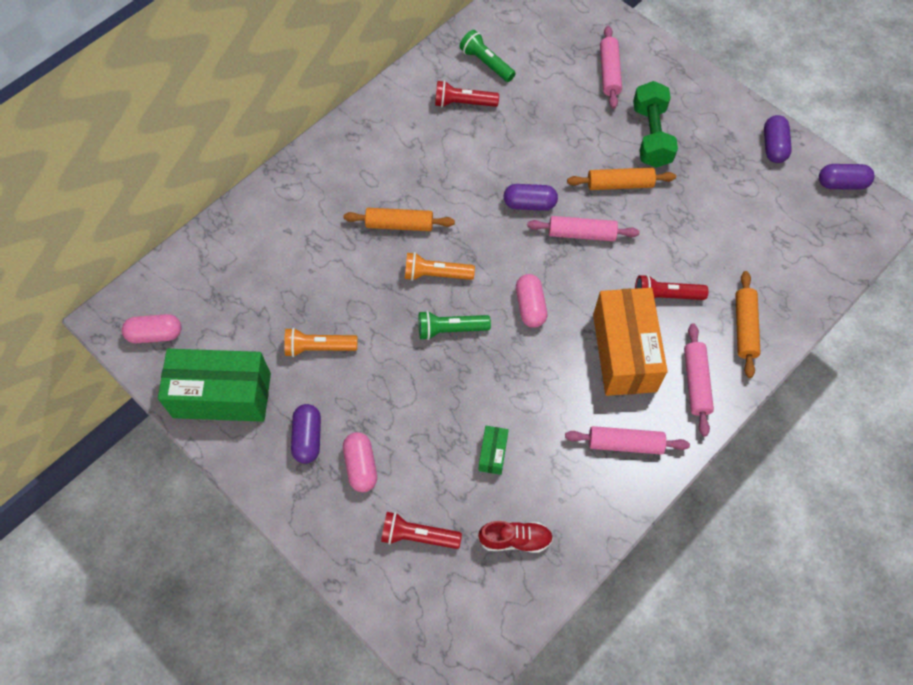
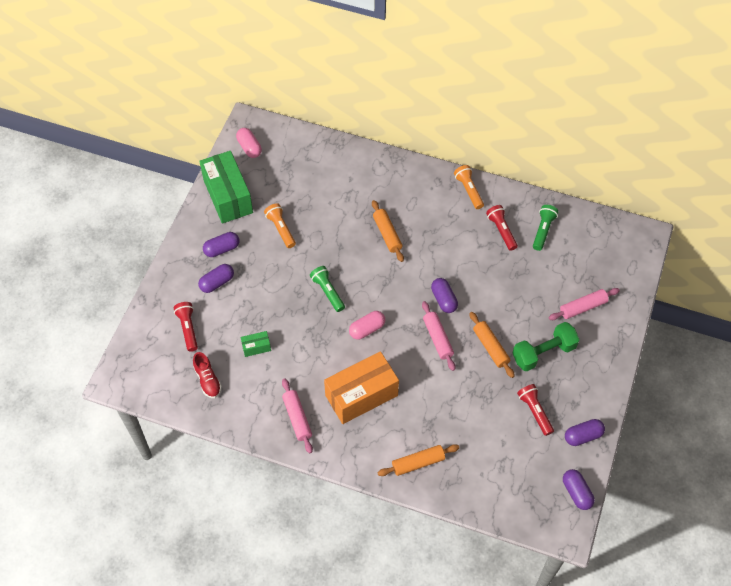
camera: 65 degrees right, 5 degrees down
(361, 466) = (217, 282): pink capsule -> purple capsule
(436, 274) = (362, 268): orange flashlight -> orange flashlight (469, 190)
(666, 296) = (417, 406): red flashlight -> red flashlight (535, 412)
(696, 382) = (361, 446): pink rolling pin -> none

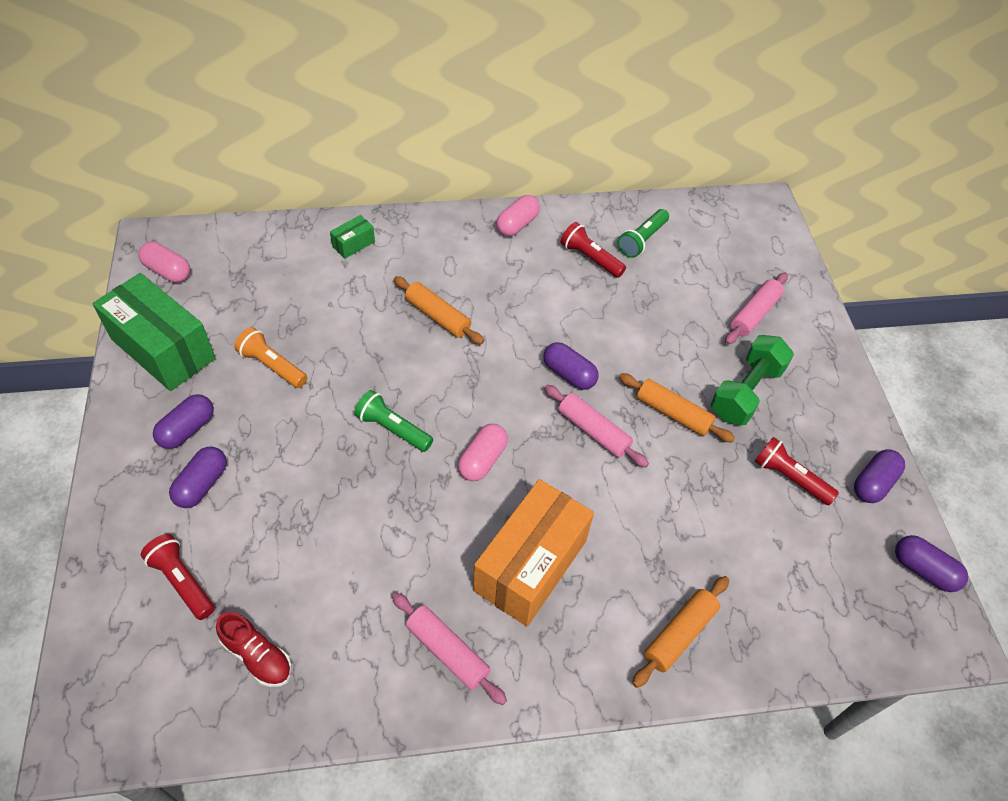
camera: 30 degrees left, 5 degrees down
(256, 347) = (318, 562): green box -> green box (353, 244)
(469, 190) = (517, 224): orange flashlight -> pink capsule
(543, 231) = (642, 240): green flashlight -> green flashlight turned 135 degrees counterclockwise

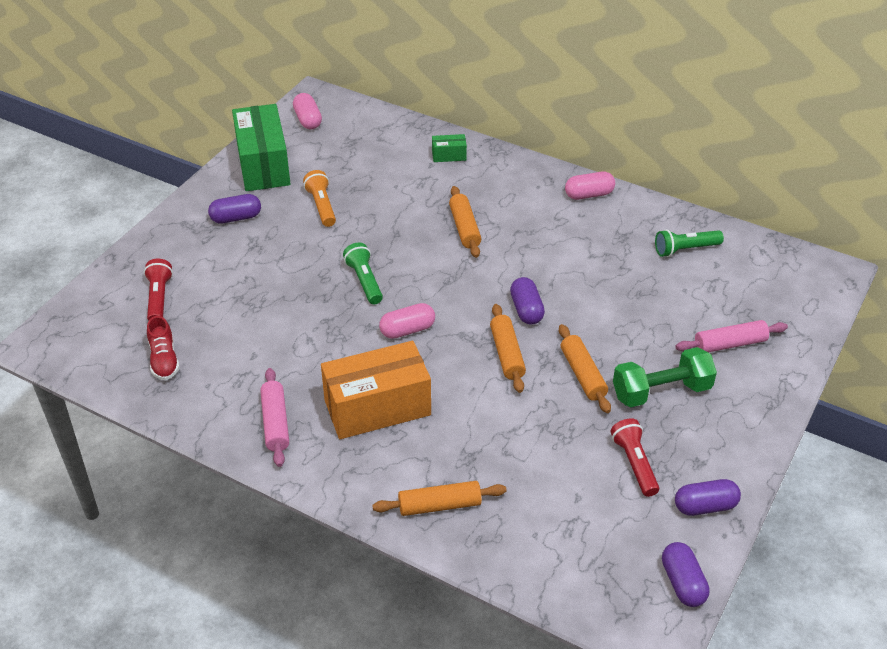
camera: 40 degrees right, 10 degrees down
(202, 484) = (217, 253): purple capsule -> none
(590, 258) = (626, 243): red flashlight -> none
(593, 431) = (506, 354): pink rolling pin -> orange rolling pin

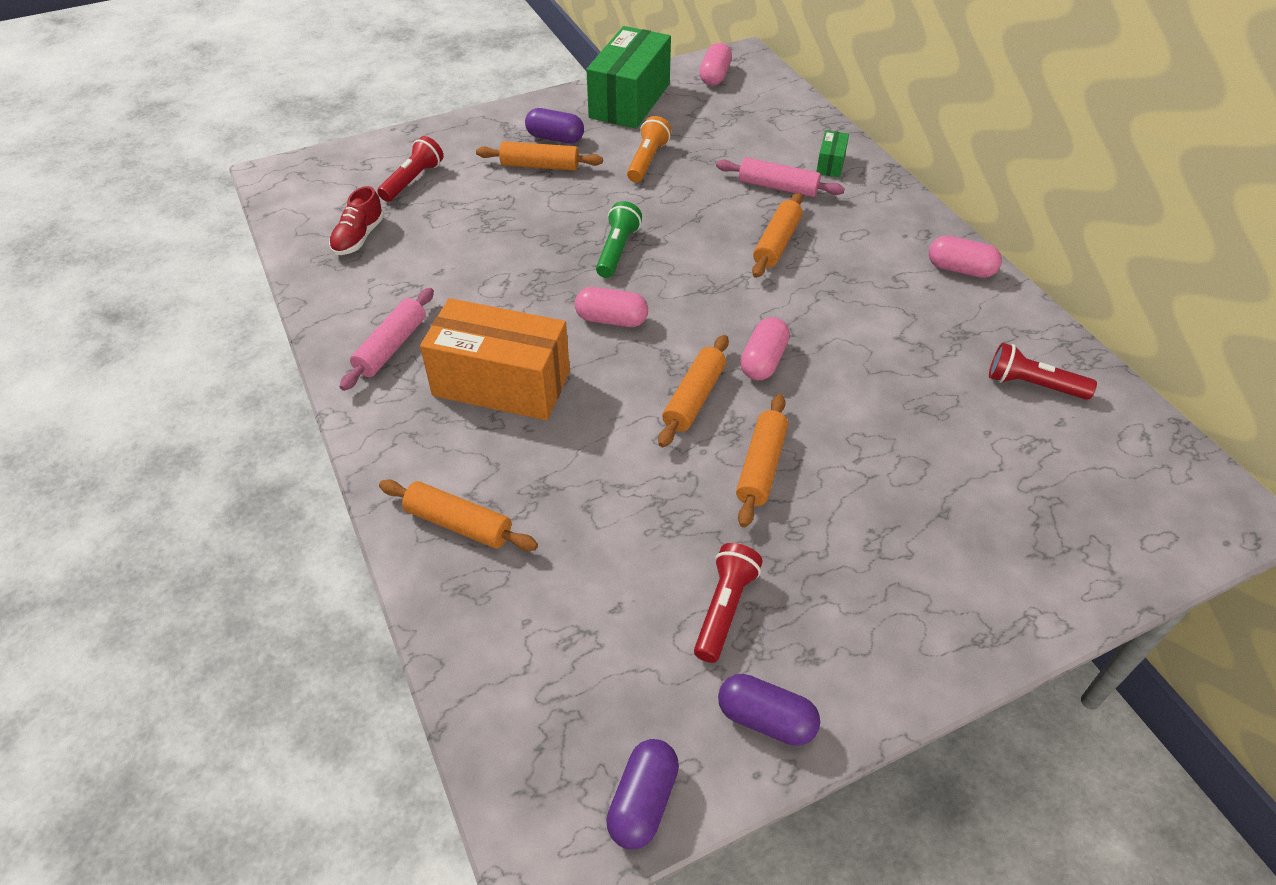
camera: 35 degrees right, 5 degrees up
(246, 244) = (540, 166): none -> orange rolling pin
(449, 155) = (830, 164): green box -> green box turned 75 degrees clockwise
(526, 310) = (763, 361): purple capsule -> pink capsule
(661, 391) = (842, 539): green dumbbell -> none
(685, 249) = (1032, 385): green flashlight -> red flashlight
(730, 344) = (991, 529): pink rolling pin -> pink rolling pin (778, 187)

